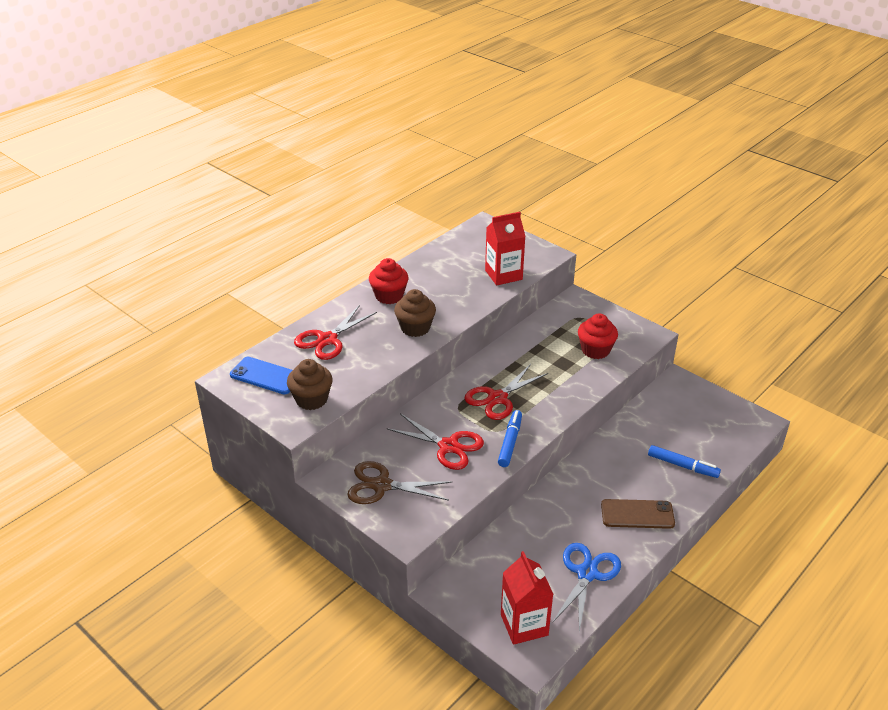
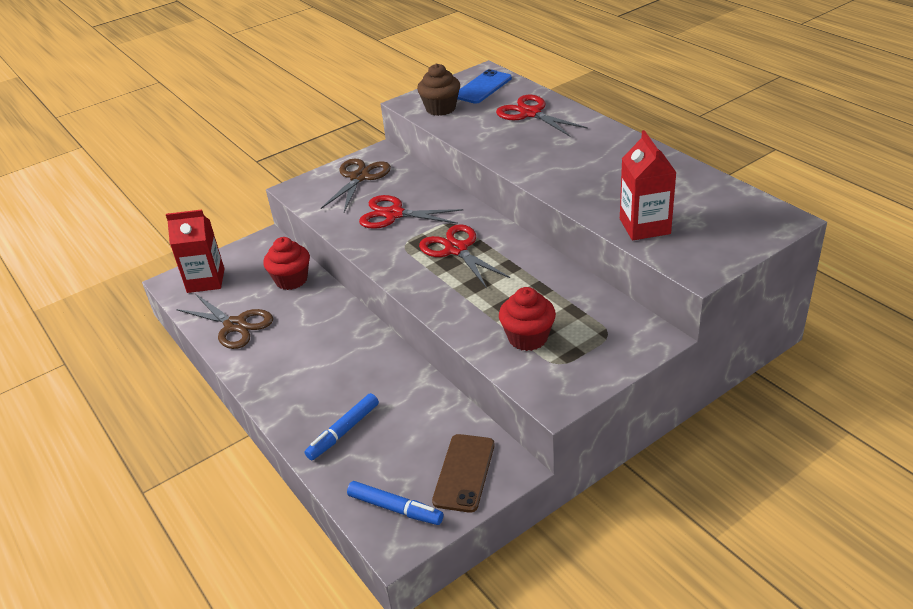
camera: 105 degrees right, 0 degrees up
(389, 296) = (605, 146): red cupcake -> red cupcake (291, 280)
(415, 328) = (539, 161): brown cupcake -> none
(448, 446) = (394, 214): red scissors -> red scissors turned 60 degrees clockwise
(510, 442) = (383, 252): blue marker -> blue marker (395, 508)
(587, 573) = (235, 325): blue scissors -> brown scissors
(637, 514) = (289, 375): brown phone -> brown phone (464, 473)

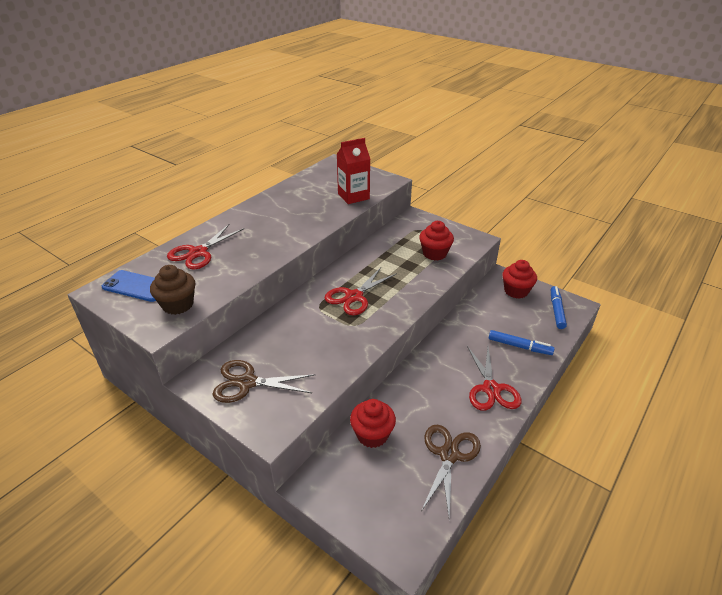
camera: 110 degrees left, 0 degrees up
(206, 280) = (393, 515): red carton -> none
(394, 214) = (311, 341): red scissors -> red scissors (491, 389)
(464, 473) = (516, 291): brown phone -> red cupcake

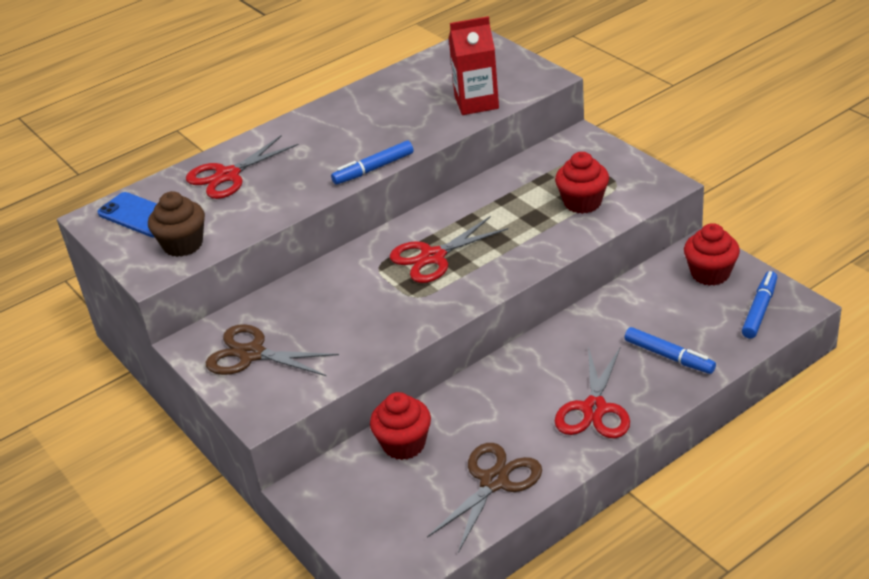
camera: 20 degrees right, 0 degrees up
(303, 241) = (373, 169): none -> blue marker

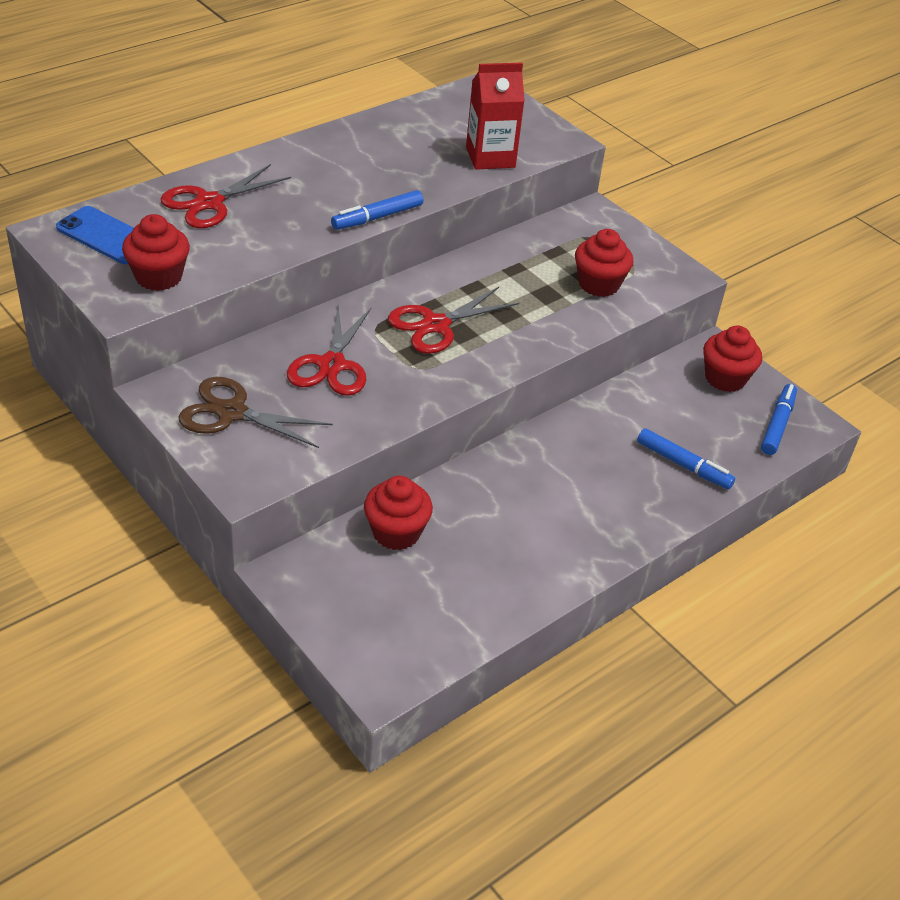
camera: 10 degrees left, 5 degrees up
(183, 244) = (158, 277): brown cupcake -> red cupcake
(494, 482) = (497, 585): brown scissors -> none
(594, 409) = (604, 515): red scissors -> red scissors (331, 365)

